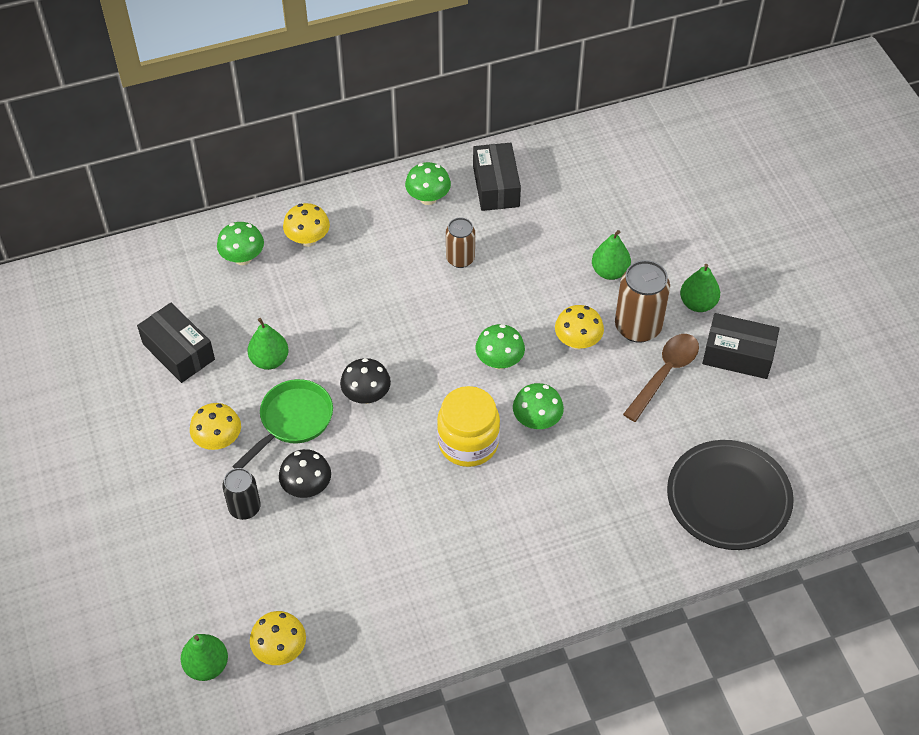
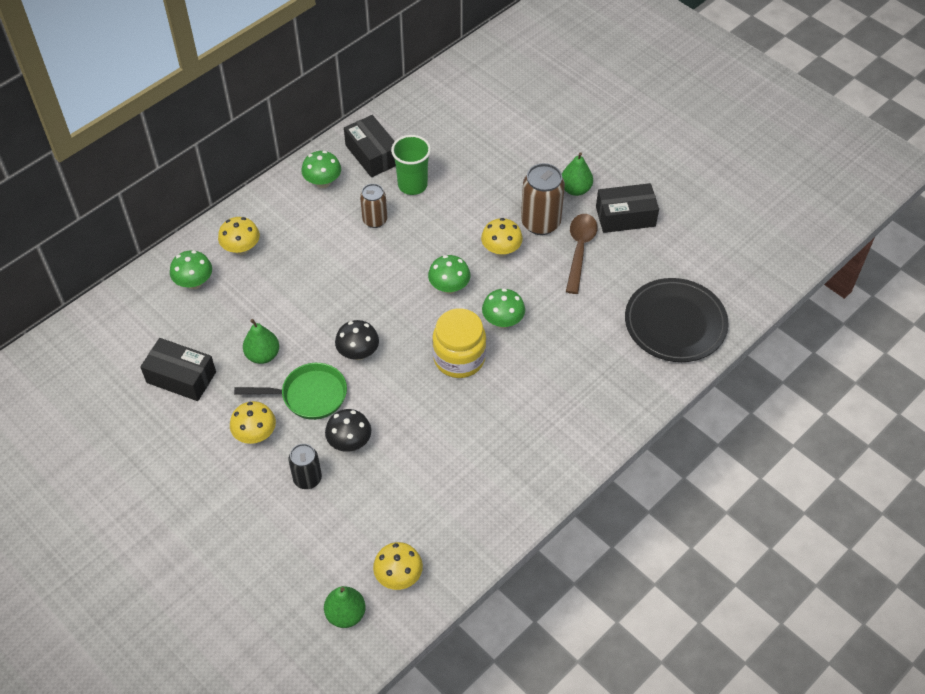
camera: 25 degrees left, 0 degrees up
(292, 421) = (309, 395): green pan -> green pan turned 75 degrees clockwise
(521, 234) = (412, 185): none -> green cup
(609, 271) = (496, 189): green pear -> none

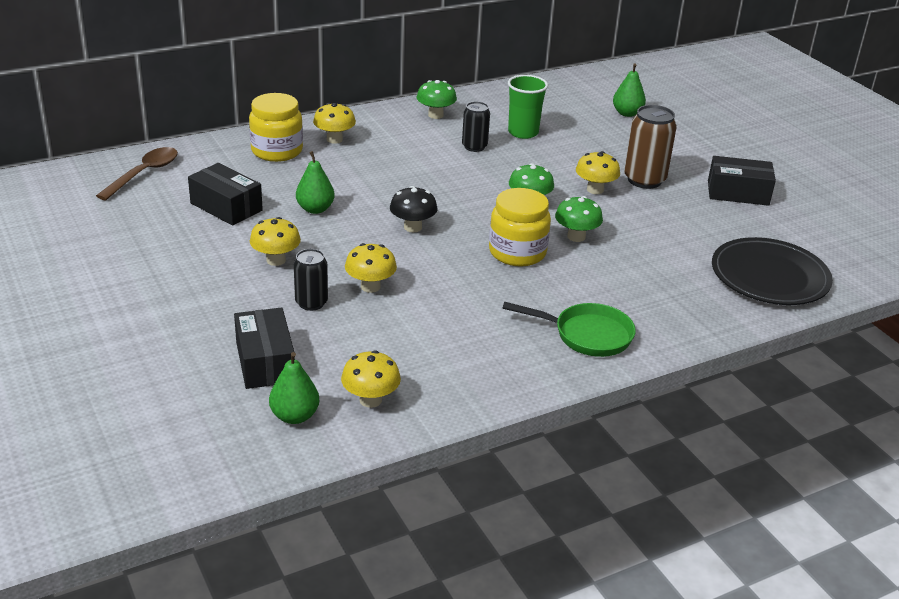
camera: 15 degrees right, 20 degrees down
(194, 282) = (277, 151): green mushroom -> yellow jar
(309, 395) = (346, 245): green pan -> green pan (587, 335)
(349, 442) = (370, 286): black mushroom -> yellow mushroom
(372, 155) = (492, 108): black box -> black box (265, 362)
(375, 220) = (474, 147): brown can -> black can
(575, 189) = (690, 165): green pear -> green pear (627, 113)
(579, 250) = (679, 205): brown spoon -> brown spoon (144, 174)

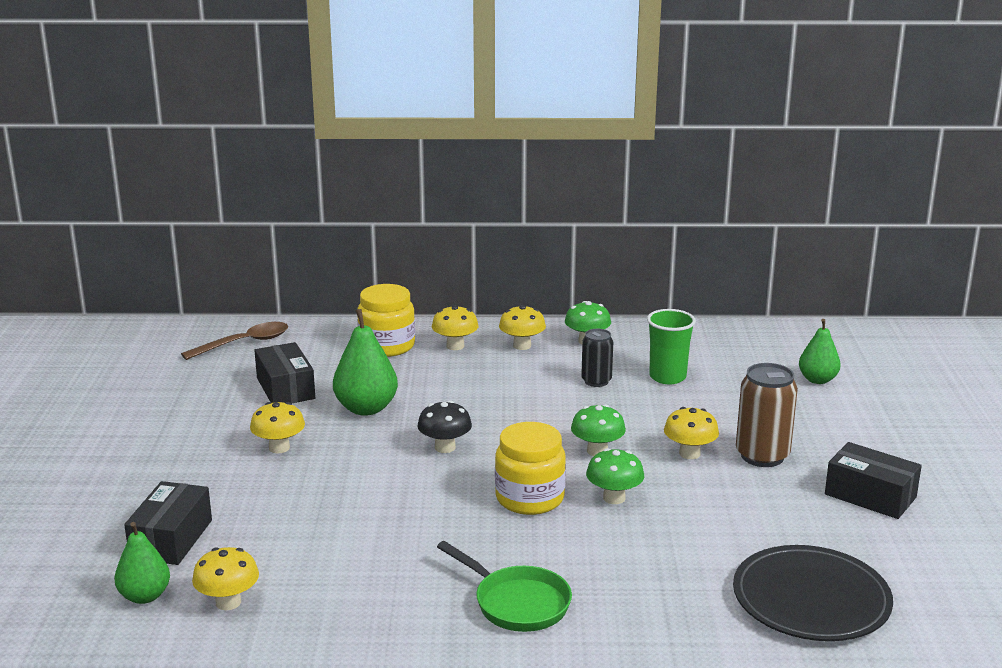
camera: 30 degrees right, 10 degrees down
(311, 303) = (270, 496): black can -> none
(315, 209) = (366, 408): green pear -> green pear, size x1.52
(370, 286) = (342, 495): yellow mushroom -> yellow mushroom (522, 346)

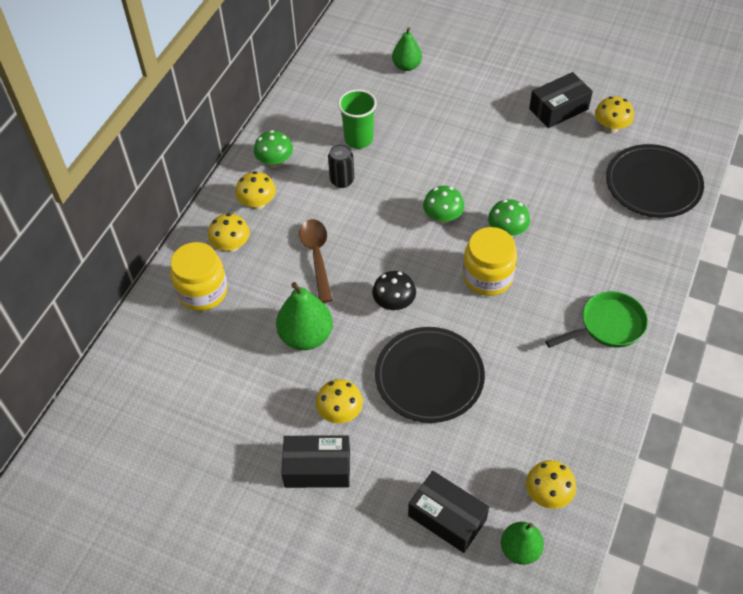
camera: 65 degrees left, 30 degrees up
(244, 343) = (129, 397): brown spoon -> brown spoon (317, 257)
(285, 388) = (238, 384): black box -> black box (317, 468)
(355, 490) = (429, 377): none -> black plate
(689, 453) = (470, 171): yellow mushroom -> yellow mushroom (611, 128)
(762, 456) = (490, 136): brown can -> none

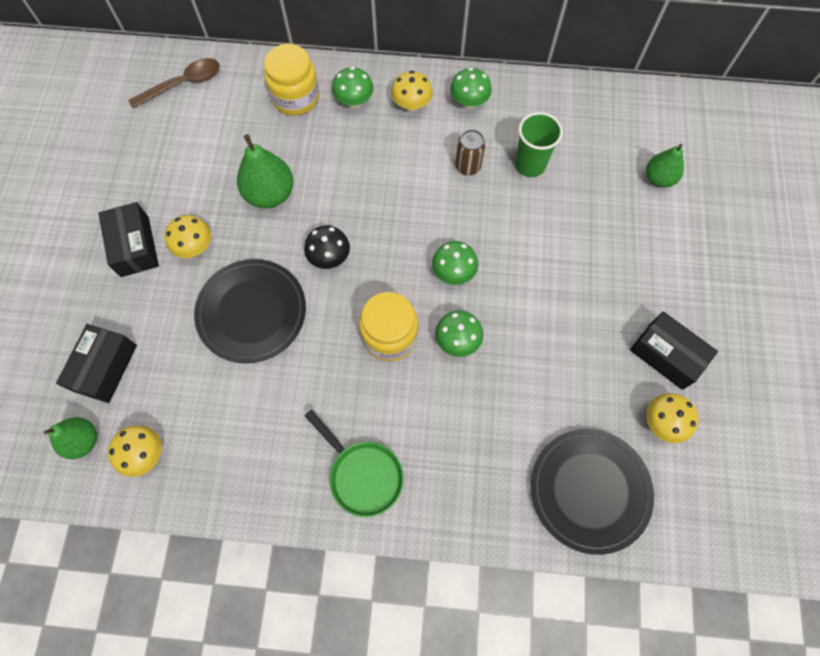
camera: 70 degrees right, 15 degrees up
(231, 246) = (354, 101): yellow mushroom -> green mushroom
(317, 257) = (364, 174): brown spoon -> brown spoon (183, 84)
(342, 180) = (468, 166): black can -> brown can

